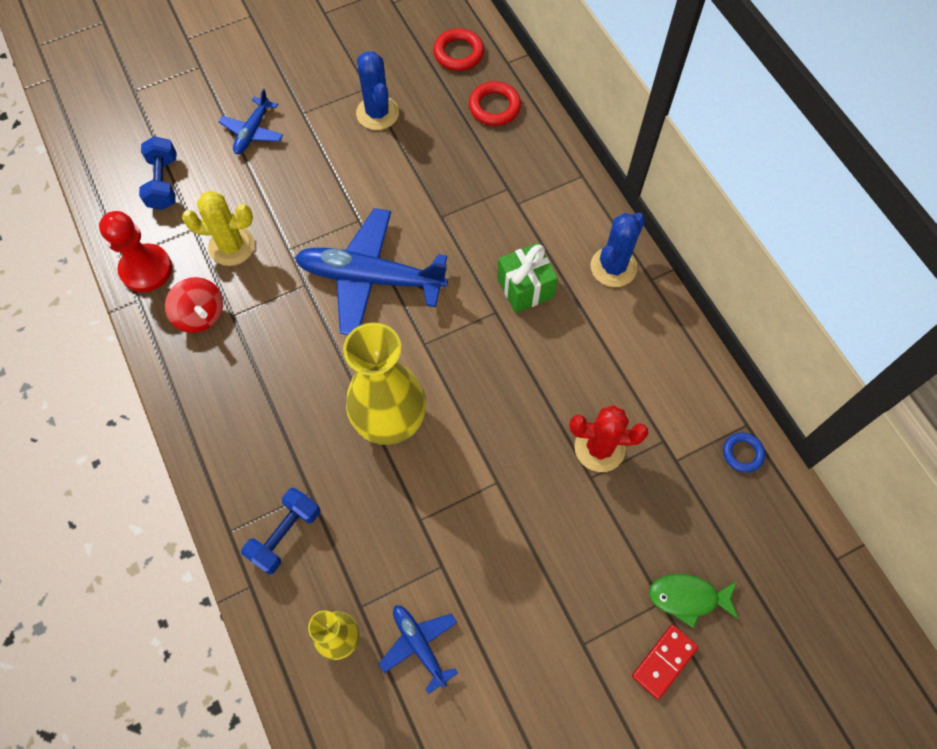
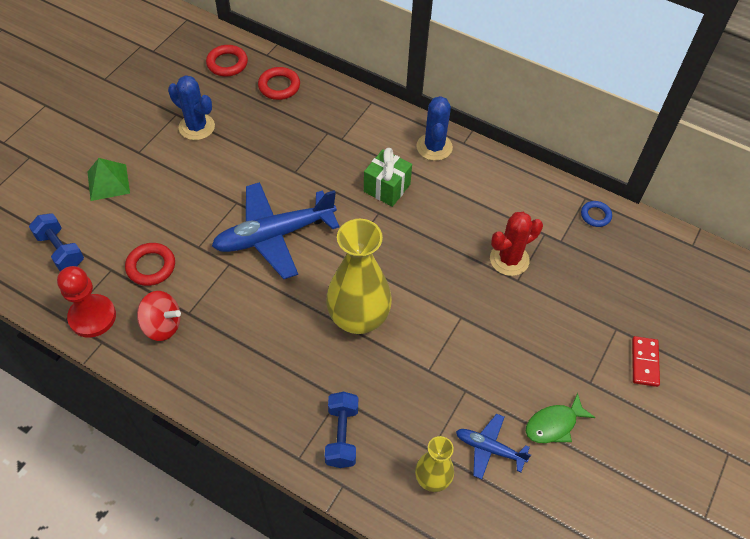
camera: 35 degrees left, 10 degrees down
(231, 246) = (151, 266): yellow cactus -> red ring
(253, 132) = (108, 182): blue plane -> green pyramid
(688, 597) = (629, 317): green fish -> green fish (554, 424)

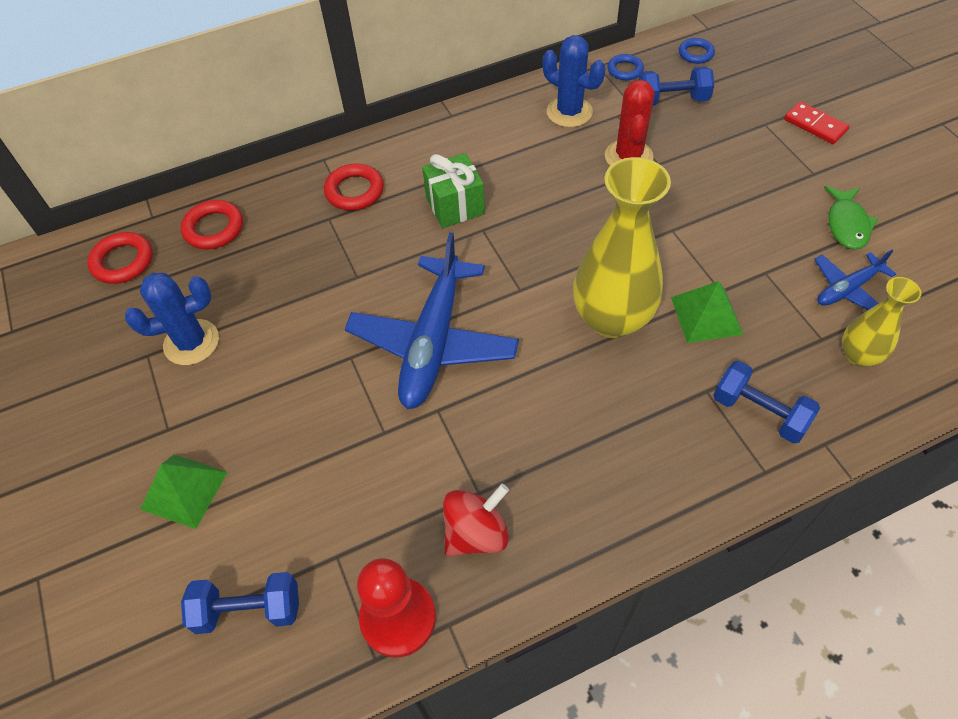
camera: 50 degrees left, 0 degrees up
(151, 266) = (371, 502): red ring -> red ring (354, 191)
(400, 370) = (706, 315): none -> green pyramid
(434, 147) = (435, 140): blue cactus -> blue cactus (569, 112)
(589, 258) = (672, 100): none -> blue dumbbell
(654, 250) = (695, 54): none -> blue ring

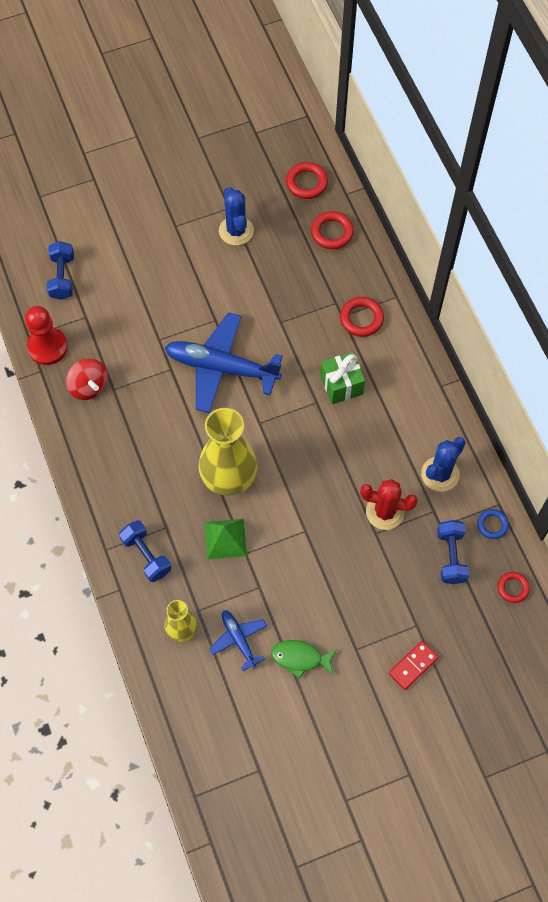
camera: 90 degrees right, 10 degrees up
(184, 490) = (134, 239): green pyramid -> none
(695, 54) = (513, 588): blue ring -> red ring
(759, 412) = (146, 555): blue dumbbell -> blue dumbbell turned 75 degrees counterclockwise

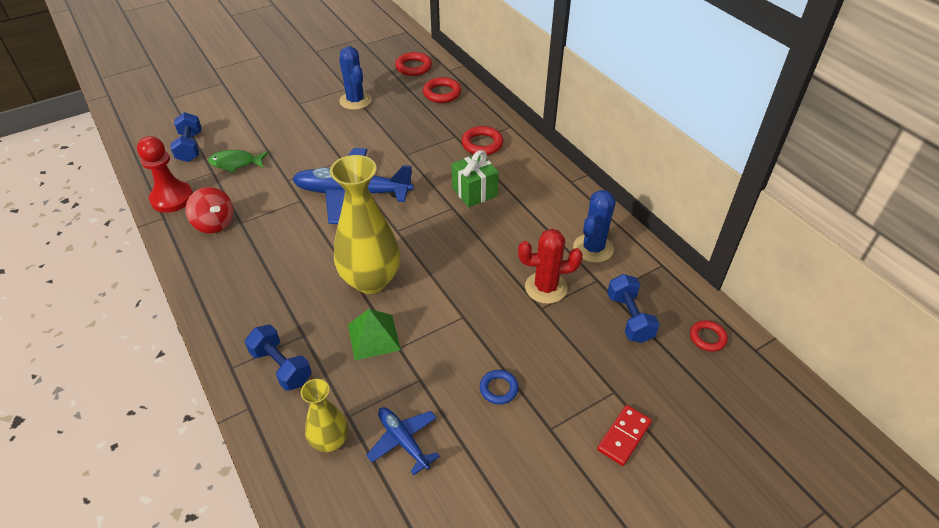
camera: 10 degrees left, 20 degrees down
(300, 658) = (484, 450): green fish -> green fish (235, 163)
(492, 525) = (662, 283): blue ring -> blue ring (498, 389)

